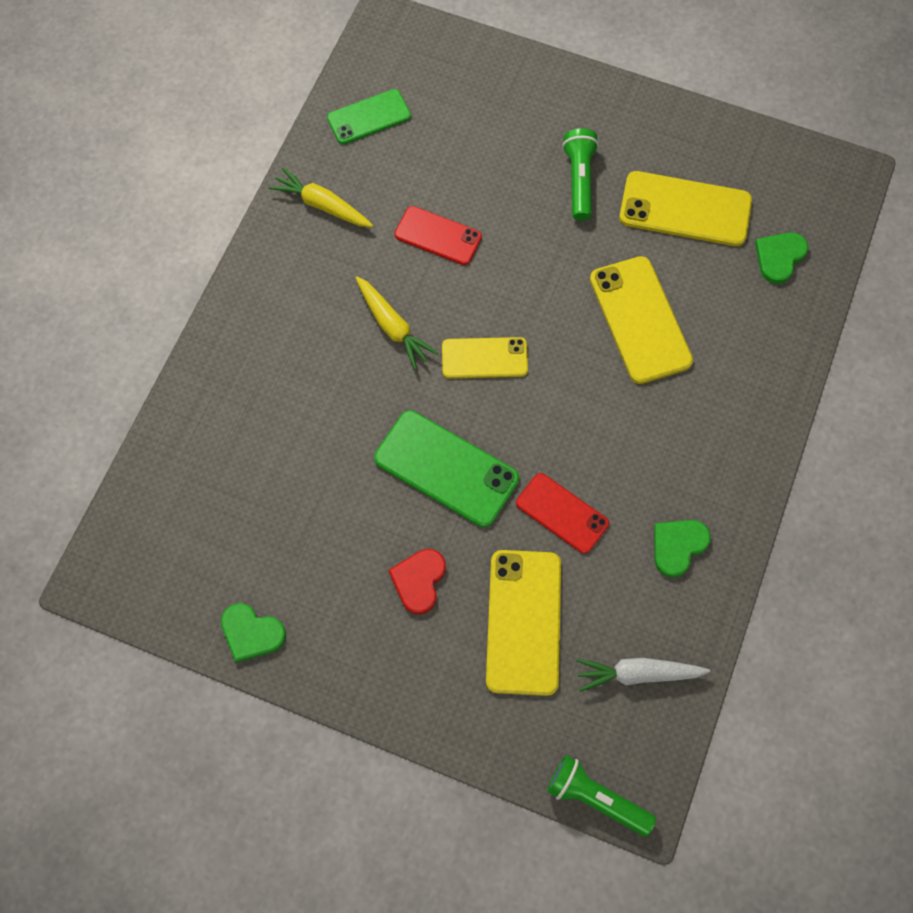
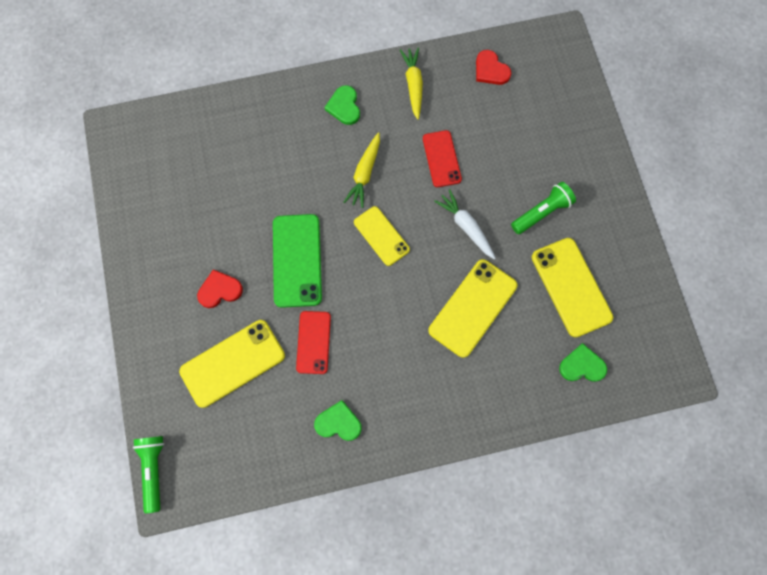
camera: 55 degrees right, 5 degrees up
(251, 633) = (133, 224): green heart -> green heart (344, 106)
(369, 117) = (490, 70): green phone -> red heart
(638, 674) = (243, 448): white carrot -> white carrot (466, 227)

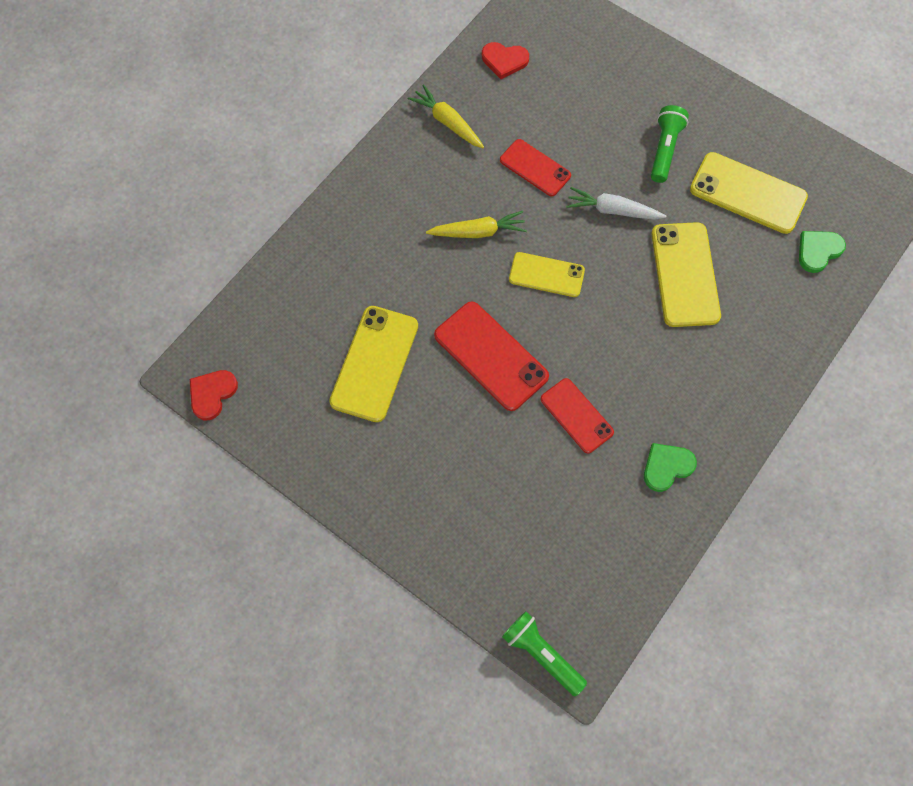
camera: 40 degrees left, 5 degrees down
(219, 290) = (444, 440): red heart -> red heart (212, 394)
(232, 363) = (521, 495): yellow phone -> yellow phone (374, 363)
(297, 260) = (491, 356): green phone -> red phone
(344, 106) = (401, 187): green heart -> none
(364, 173) = (478, 232): yellow carrot -> yellow carrot turned 75 degrees counterclockwise

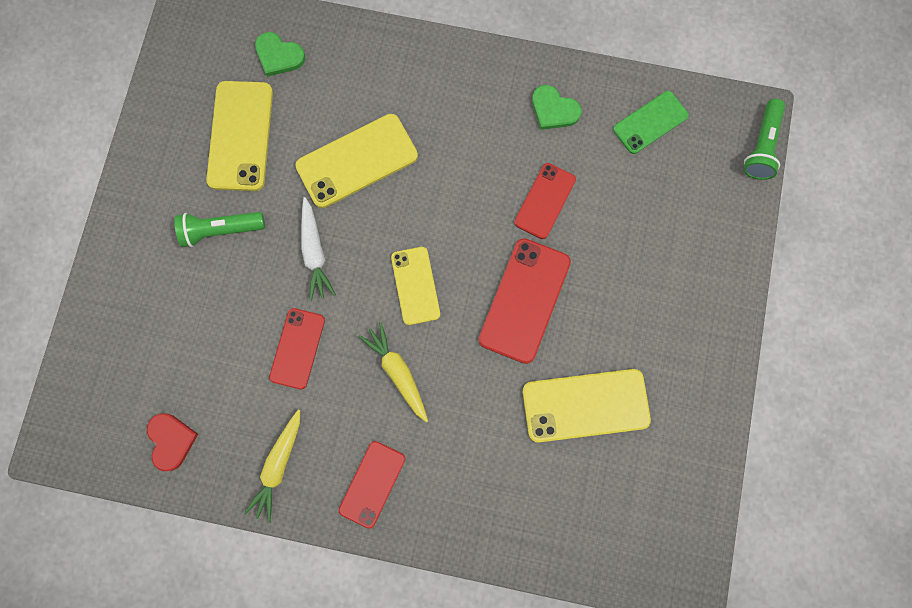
camera: 115 degrees left, 10 degrees up
(212, 394) = (695, 548): red heart -> none
(398, 179) = (372, 484): none -> red phone
(615, 553) = (650, 122): none -> green phone

